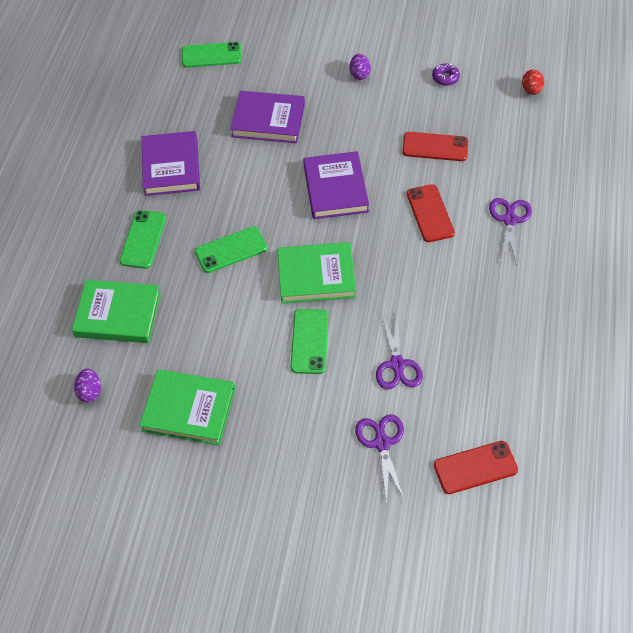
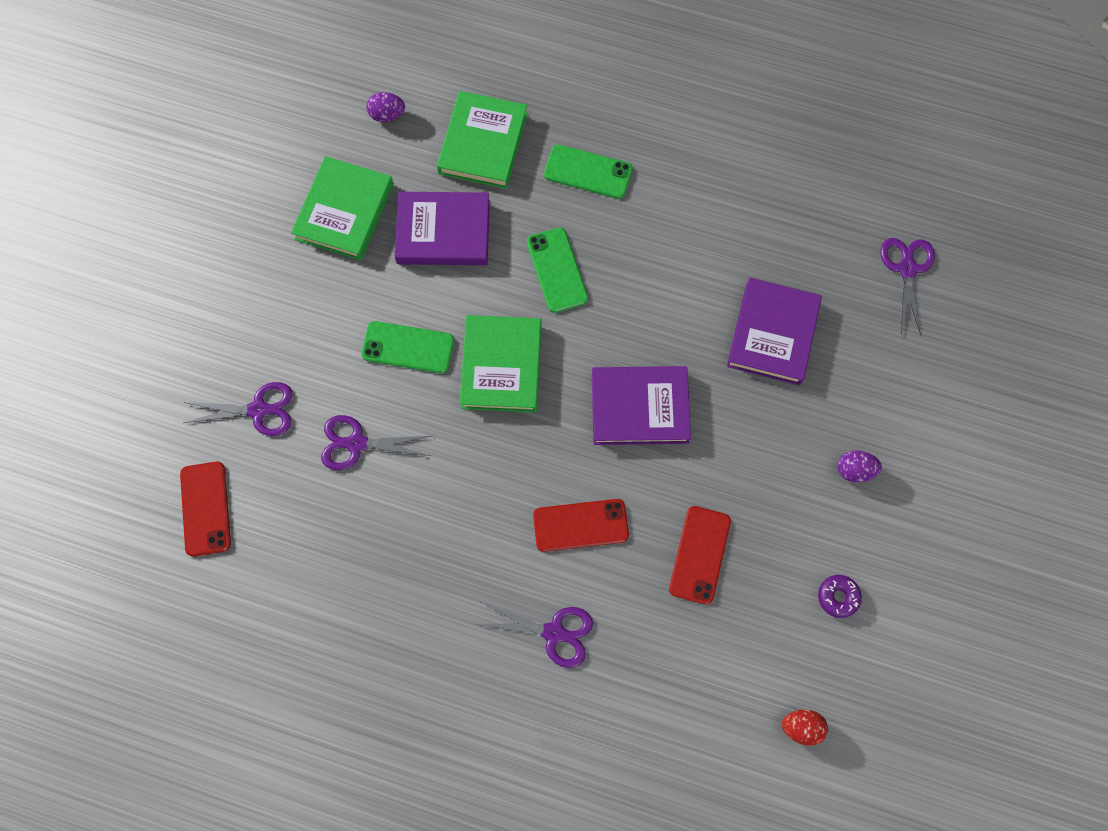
camera: 95 degrees right, 15 degrees up
(171, 167) = (702, 208): purple book -> purple book (443, 232)
(212, 55) = (907, 269): green phone -> purple scissors

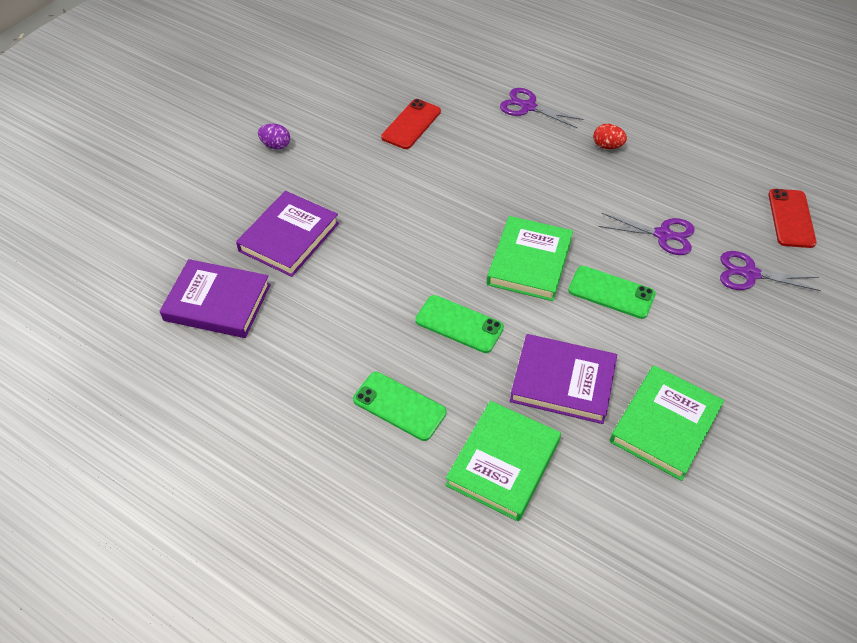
camera: 165 degrees left, 20 degrees down
(387, 115) = (608, 523): purple egg -> none
(557, 270) = (459, 324): green phone -> green phone turned 60 degrees counterclockwise
(580, 525) = (492, 154): red phone -> none
(639, 407) = (421, 212): purple book -> purple book (217, 302)
(801, 727) = (382, 42): red egg -> red egg (607, 146)
(838, 597) = (327, 89): purple donut -> none
(907, 269) = (147, 258): purple scissors -> none

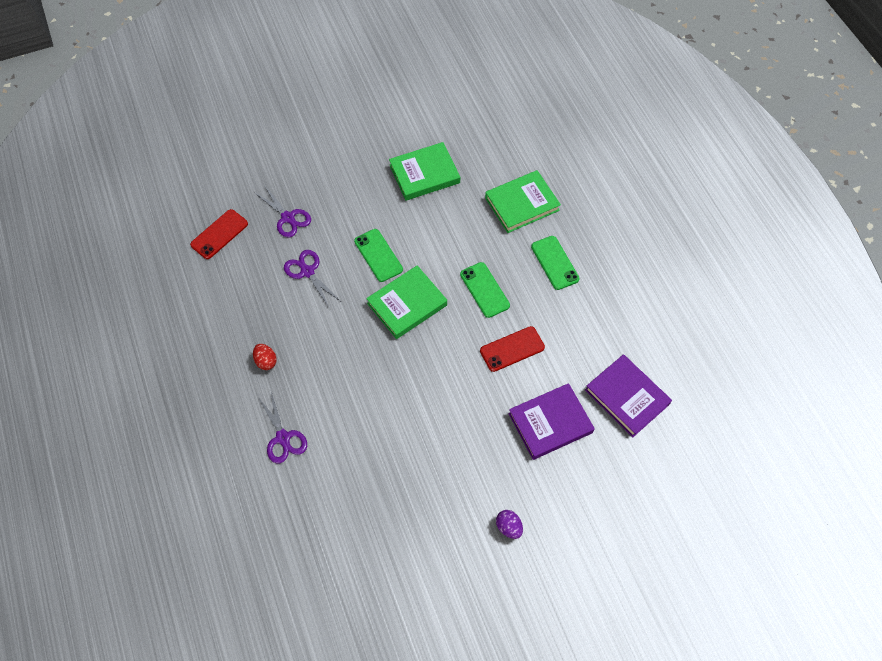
camera: 145 degrees left, 10 degrees up
(411, 124) = (387, 479): red phone -> red phone (512, 349)
(562, 382) = (455, 224): purple book -> none

